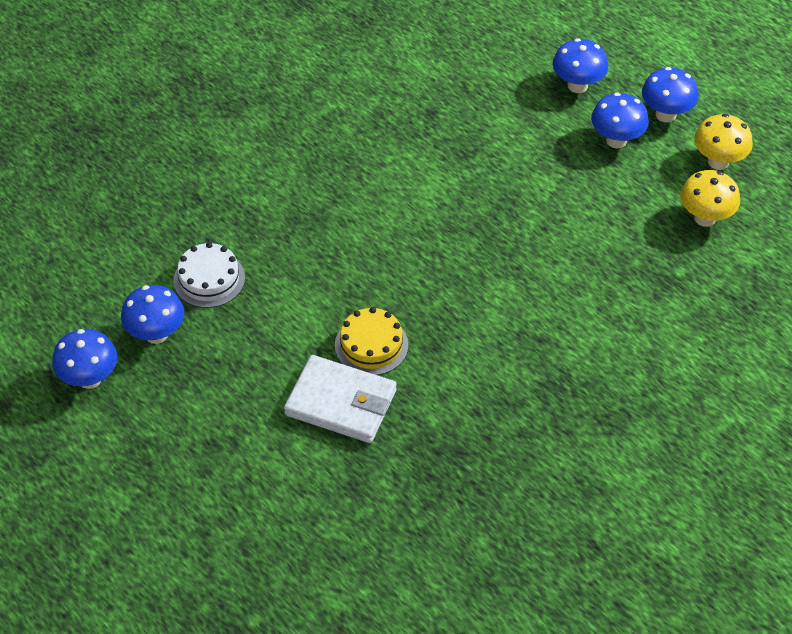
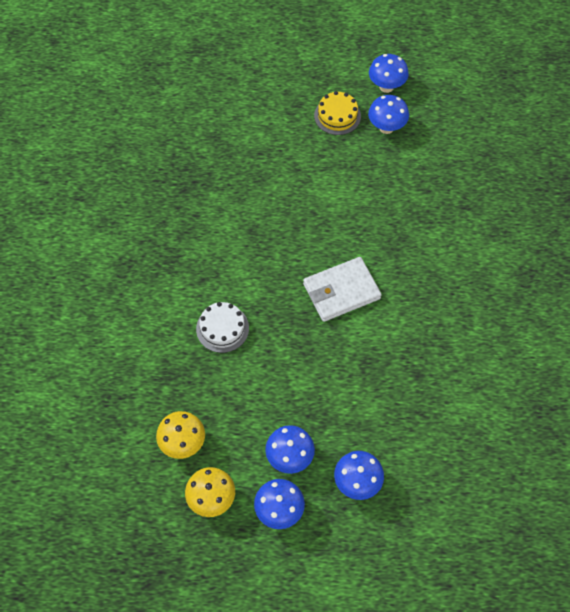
camera: 135 degrees right, 10 degrees up
(209, 279) = (400, 172): white cake -> white cake (222, 328)
(341, 403) = (264, 167): white wallet -> white wallet (341, 291)
(371, 345) = (283, 205): yellow cake -> yellow cake (337, 116)

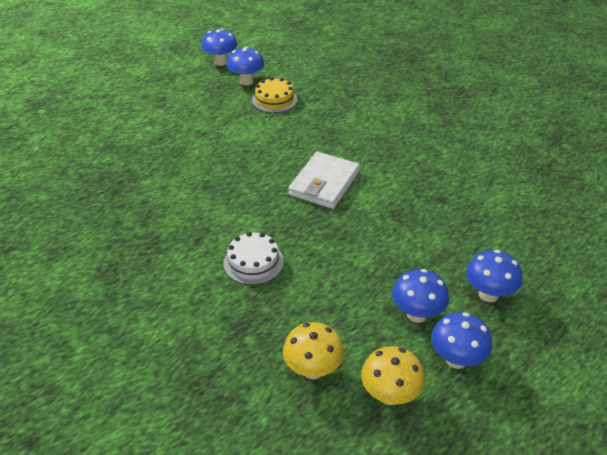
camera: 40 degrees left, 20 degrees down
(337, 116) = (201, 91): yellow cake -> yellow cake (274, 100)

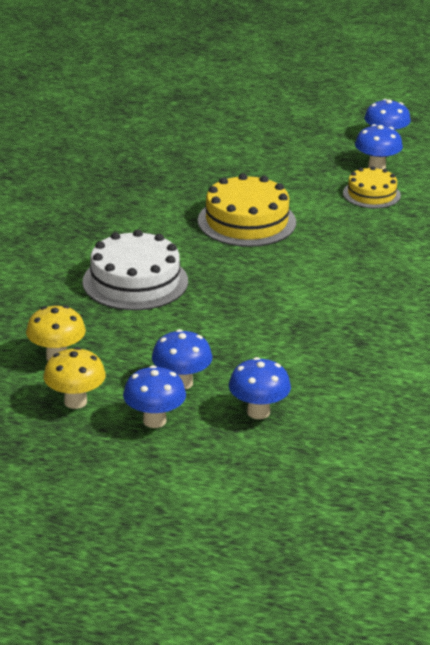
camera: 50 degrees right, 10 degrees down
(240, 165) = (246, 221): none -> yellow cake
(253, 262) = (135, 281): white cake -> white cake, size x1.65
(324, 183) = (286, 272): white wallet -> none

